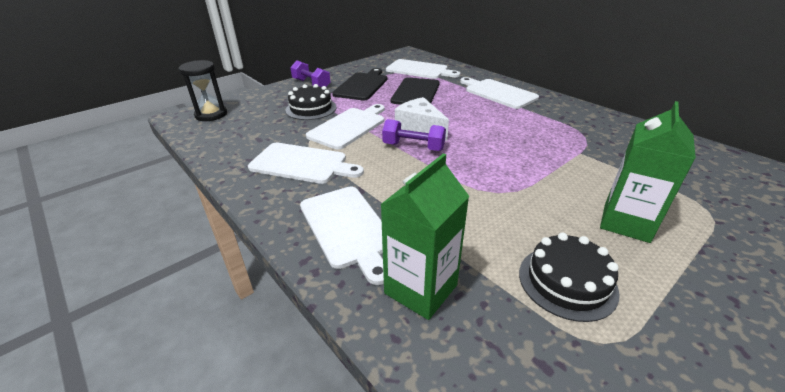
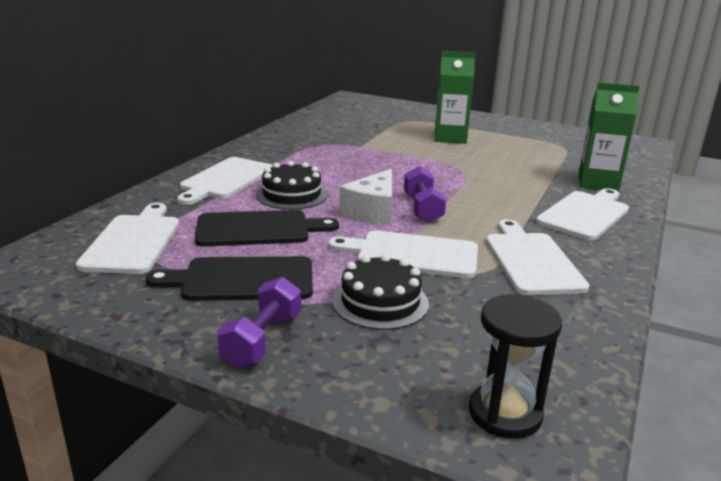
camera: 115 degrees left, 10 degrees down
(567, 282) = (530, 151): black cake -> black cake (291, 195)

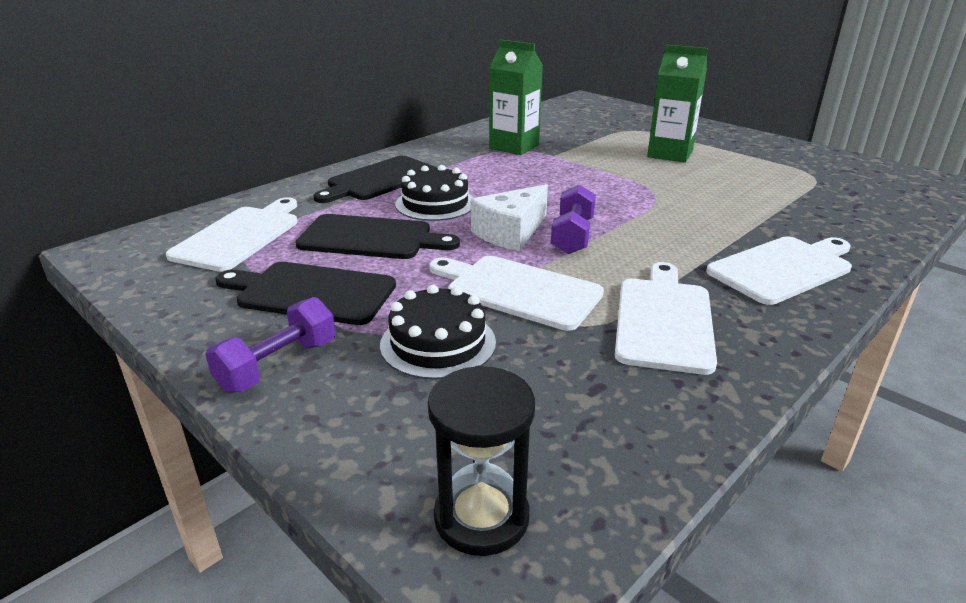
camera: 20 degrees right, 5 degrees up
(225, 180) = (379, 180): white cutting board -> black cutting board
(598, 183) = (831, 229): green carton -> green carton (514, 147)

